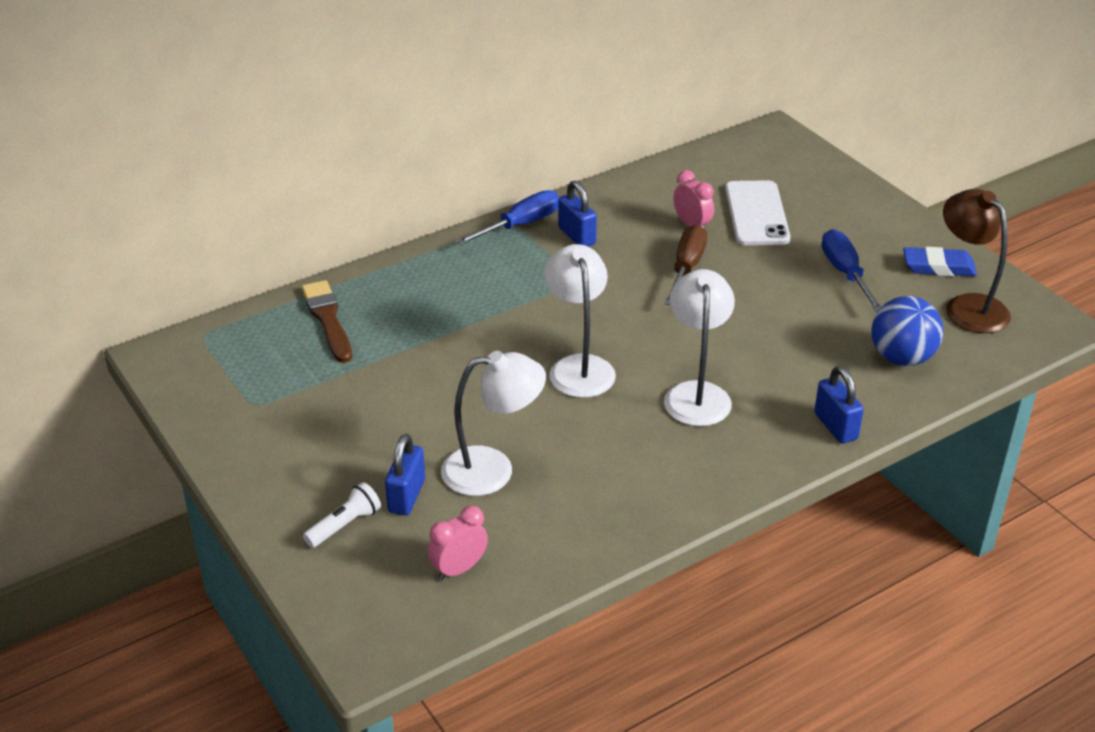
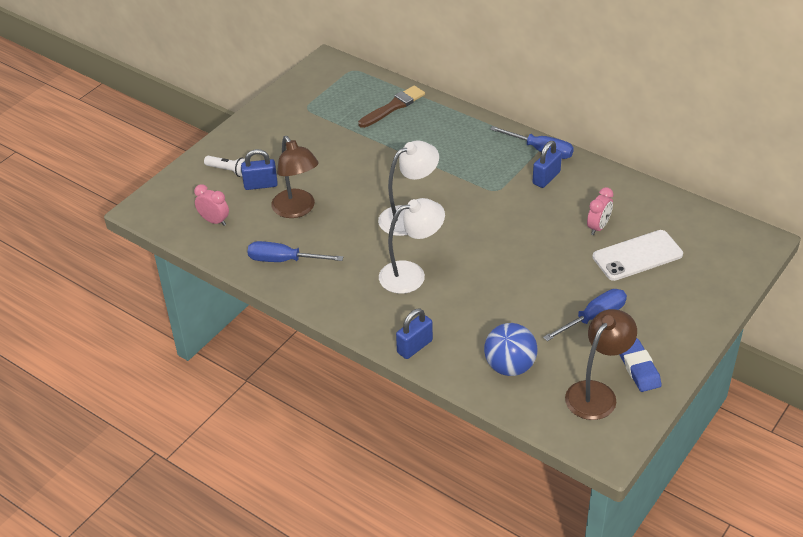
camera: 70 degrees right, 5 degrees up
(493, 470) = (297, 210): white lamp -> brown lamp
(599, 510) = (284, 260): none -> blue screwdriver
(686, 268) = (544, 237): brown screwdriver -> none

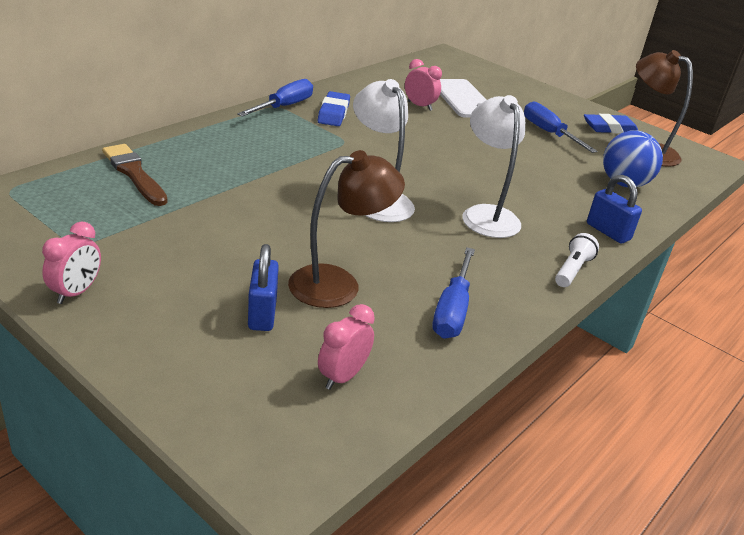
camera: 90 degrees left, 10 degrees down
(229, 170) = (206, 346): white flashlight -> white flashlight (572, 270)
(262, 119) = (76, 292): none -> pink clock
(546, 178) = (333, 113): blue padlock -> blue eraser

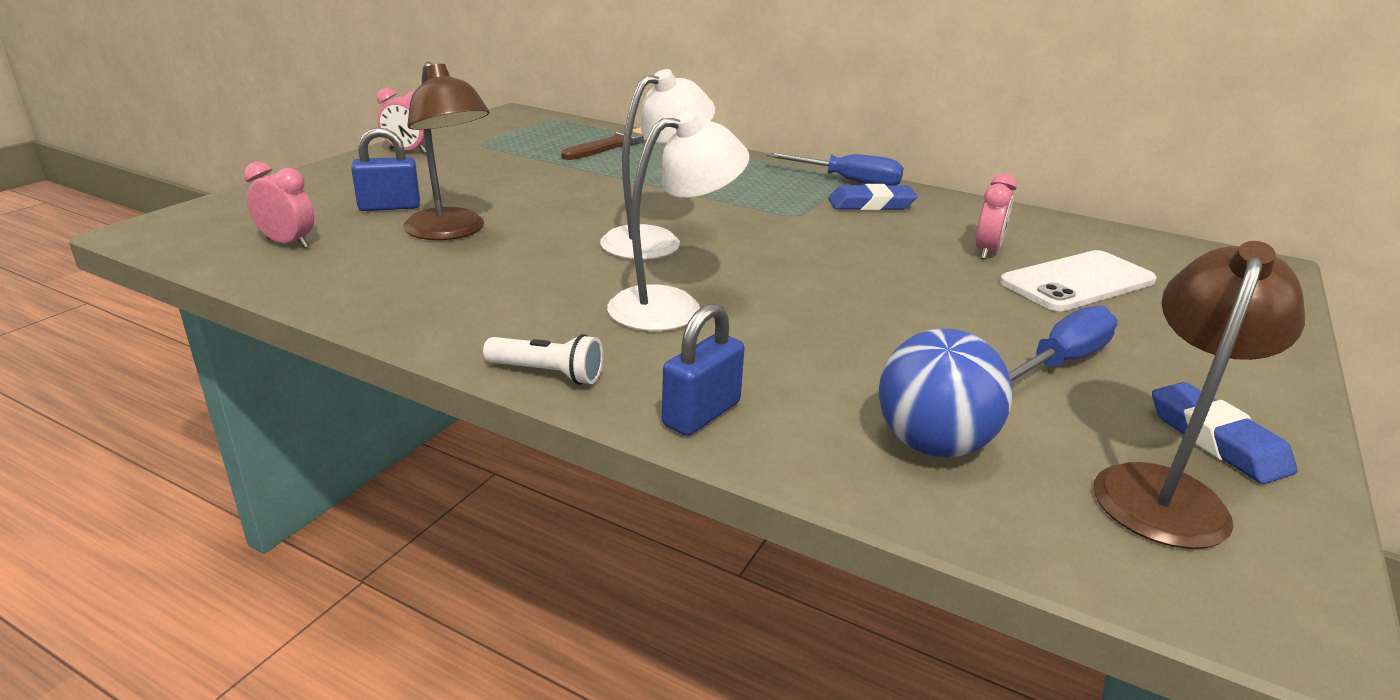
camera: 80 degrees right, 5 degrees down
(452, 310) = (414, 289): blue screwdriver -> none

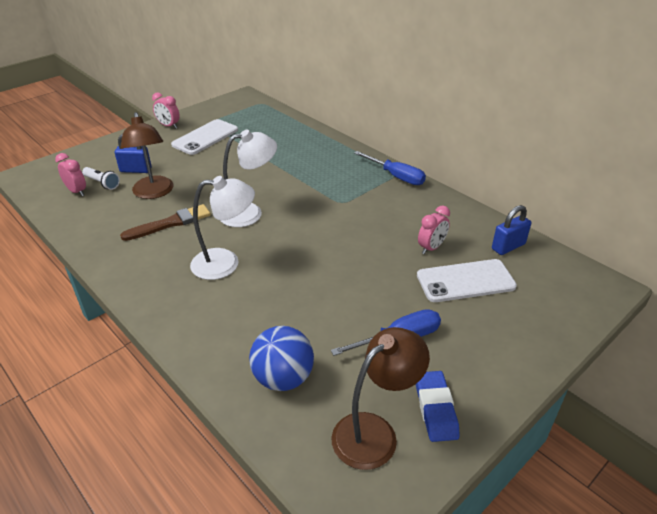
camera: 20 degrees right, 10 degrees up
(489, 160) = (205, 137): none -> white phone
(548, 373) = (139, 297): white flashlight -> white flashlight (102, 183)
(614, 145) = (280, 130): brown brush -> brown brush (170, 223)
(701, 414) = (190, 336): blue padlock -> blue padlock (508, 246)
(871, 204) = (393, 198): blue eraser -> none

